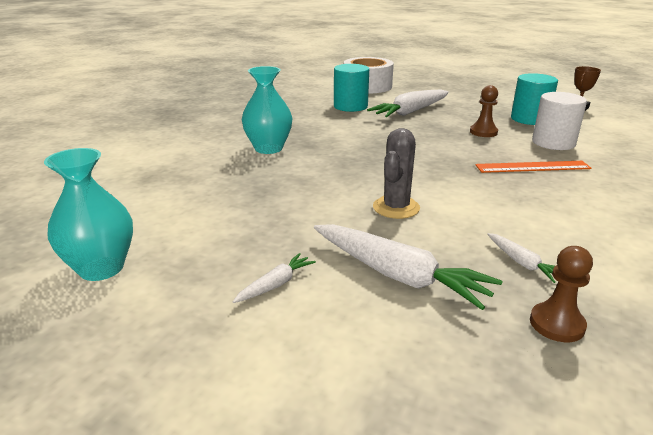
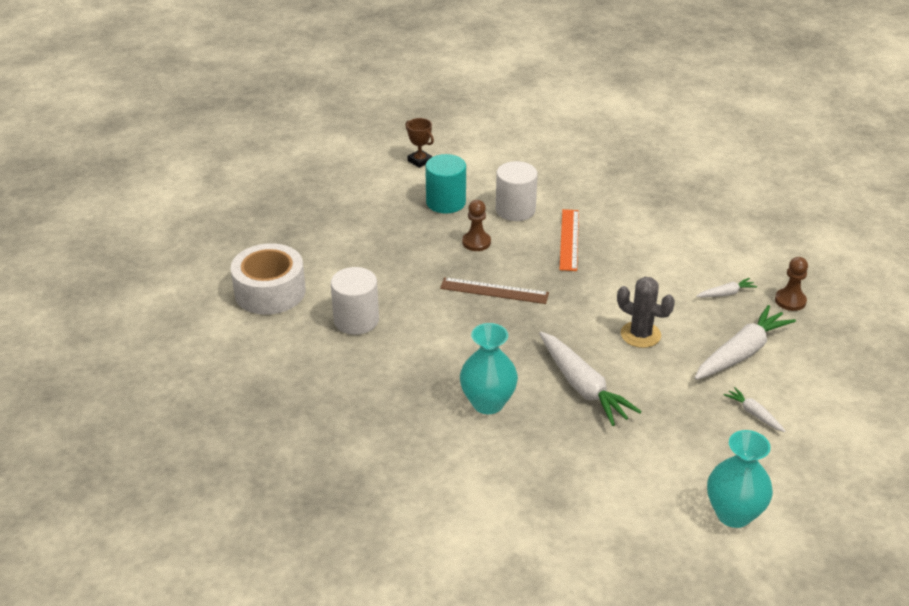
camera: 80 degrees left, 10 degrees up
(350, 106) = (356, 320): turquoise cylinder -> white cylinder
(410, 112) = (394, 276): white carrot -> white carrot (582, 386)
(419, 142) = (494, 291): none -> brown ruler

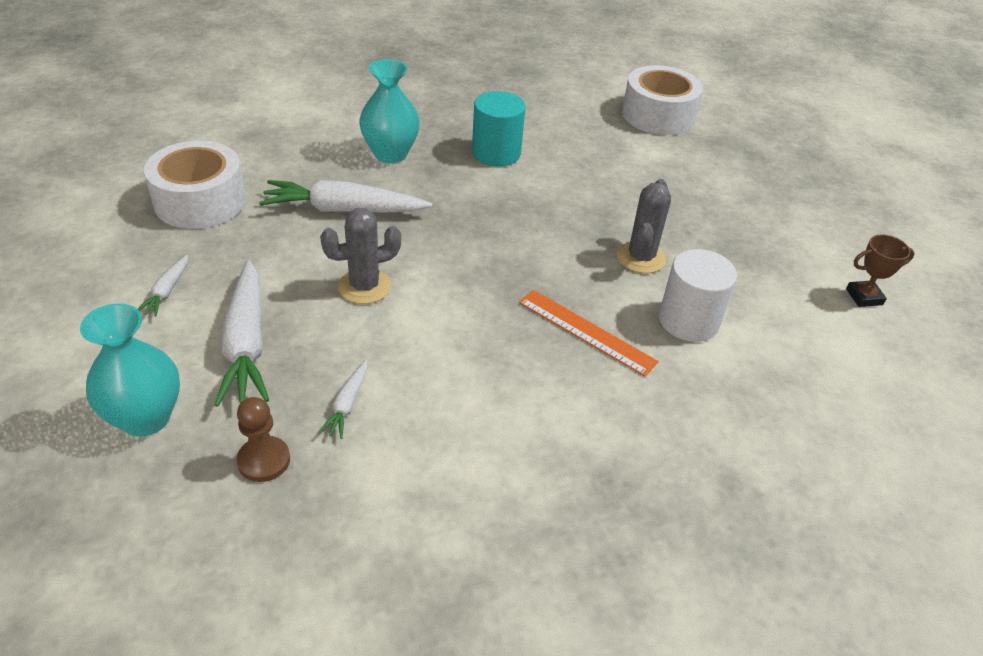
camera: 120 degrees right, 5 degrees up
(356, 320) = (573, 138): white cylinder -> none
(446, 202) = (745, 274): turquoise cylinder -> turquoise cylinder (496, 153)
(476, 242) = (641, 258): brown pawn -> grey cactus
(494, 291) = (541, 229): brown ruler -> none
(664, 465) = (200, 201): none -> white tape
(733, 514) = (104, 205): turquoise vase -> turquoise vase (145, 418)
(754, 414) = (167, 291): white carrot -> white carrot turned 105 degrees clockwise

